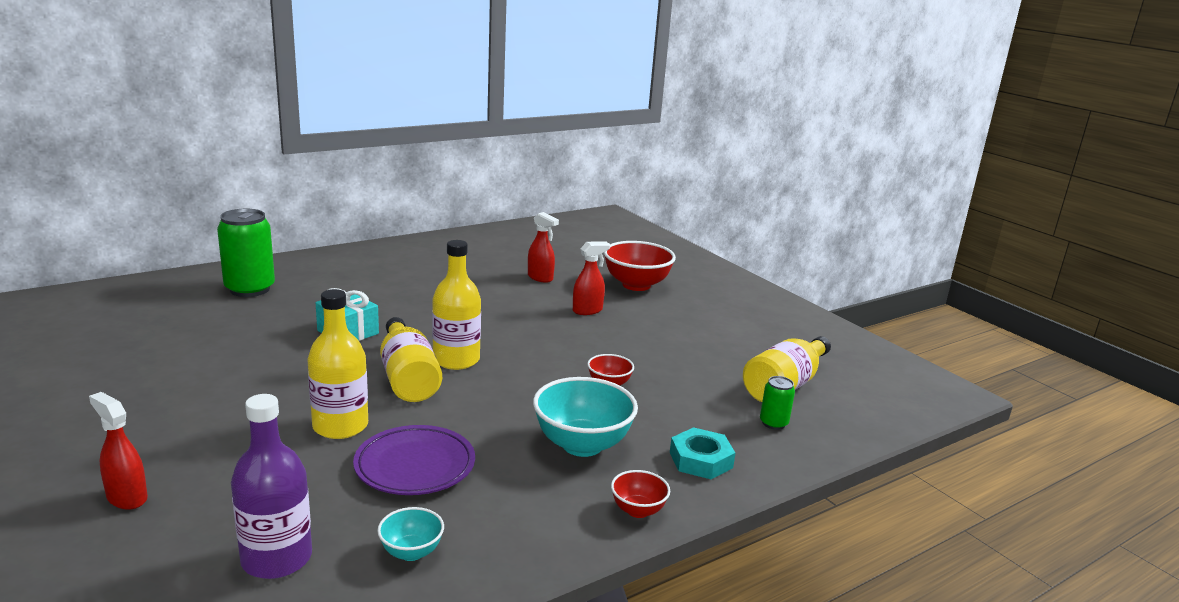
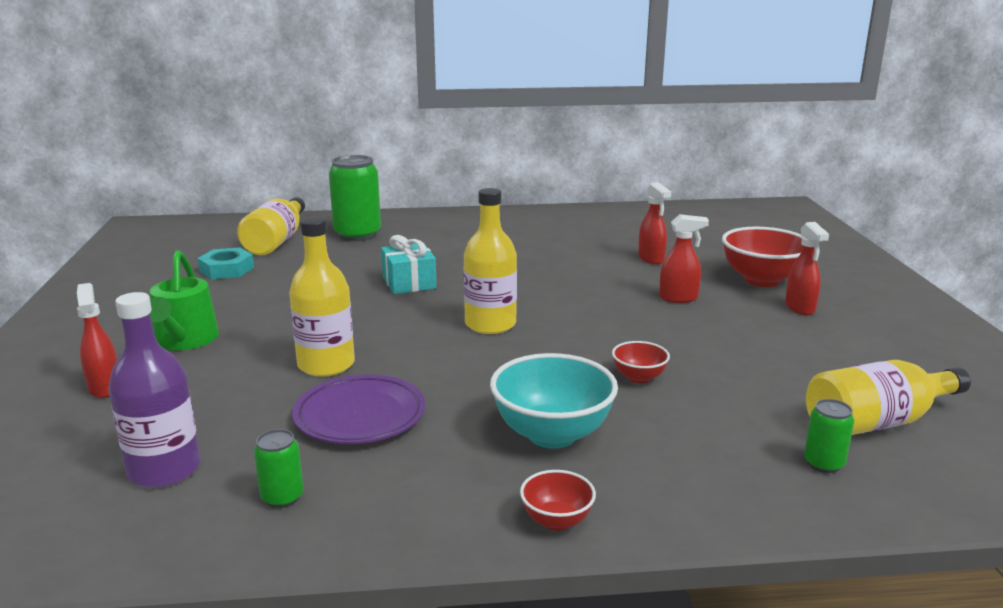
camera: 30 degrees right, 0 degrees up
(168, 432) = (184, 341): none -> green watering can
(408, 378) = (428, 332): yellow bottle -> yellow bottle (277, 241)
(411, 552) = (282, 497): turquoise bowl -> green can
(678, 305) = (800, 308): none -> red spray bottle
(701, 460) = (685, 484): turquoise nut -> turquoise nut (227, 269)

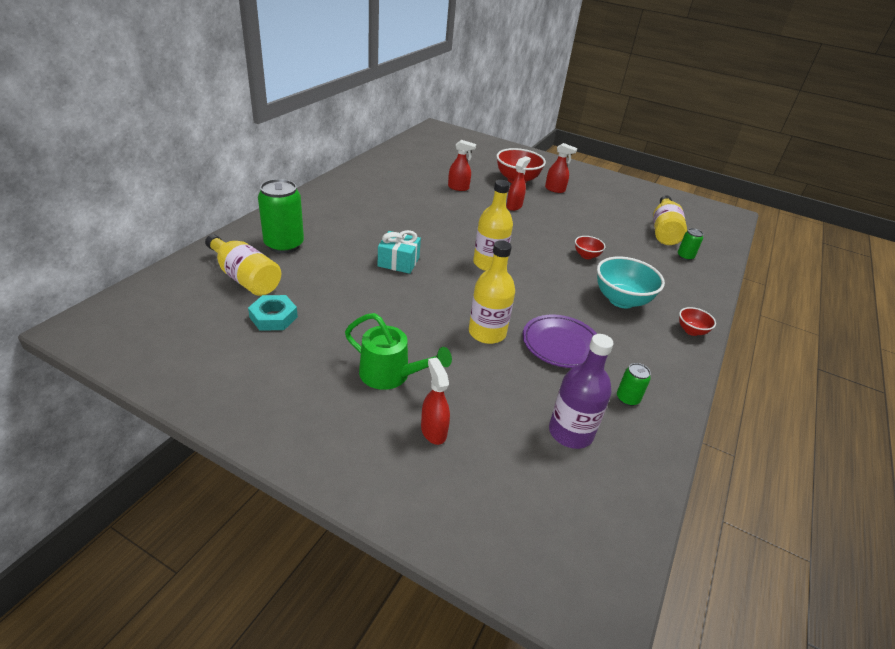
camera: 60 degrees left, 15 degrees up
(104, 387) = (433, 431): red spray bottle -> red spray bottle turned 60 degrees clockwise

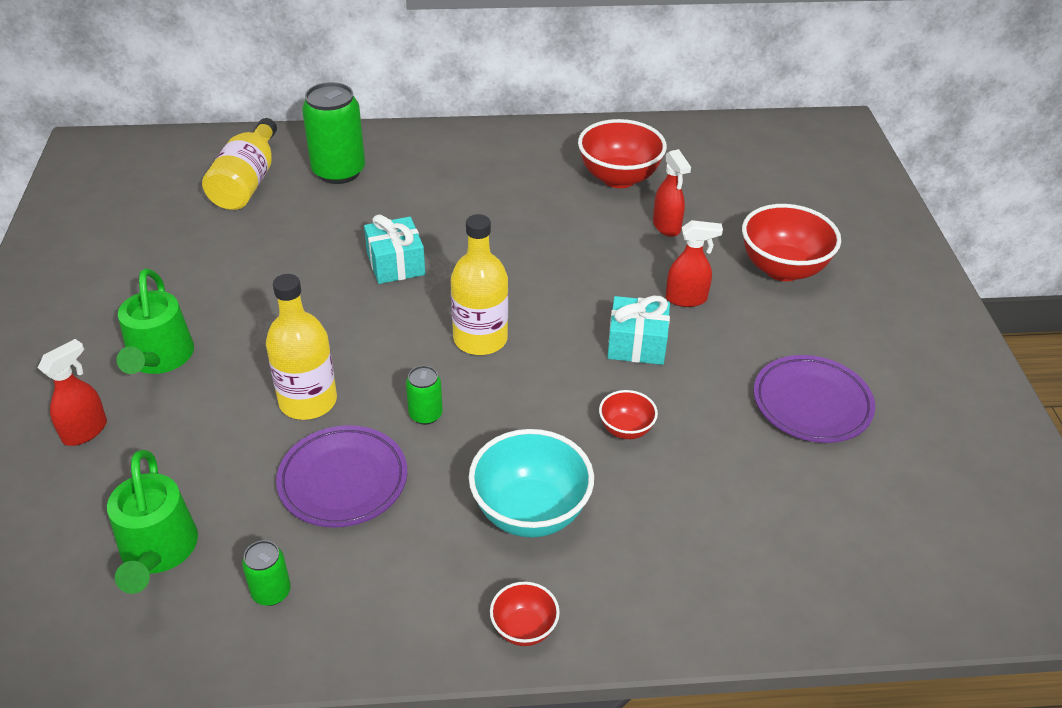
camera: 60 degrees right, 5 degrees up
(273, 317) = (194, 234): turquoise nut -> none
(407, 181) = (619, 178): none -> red bowl
(533, 229) = (637, 344): none -> turquoise gift
(555, 189) = (814, 319): red spray bottle -> none
(570, 432) = (158, 552): purple bottle -> green watering can
(604, 213) = (811, 404): none -> purple plate
(664, 231) = (851, 503): yellow bottle -> none
(685, 256) = (785, 560): green can -> green can (425, 414)

